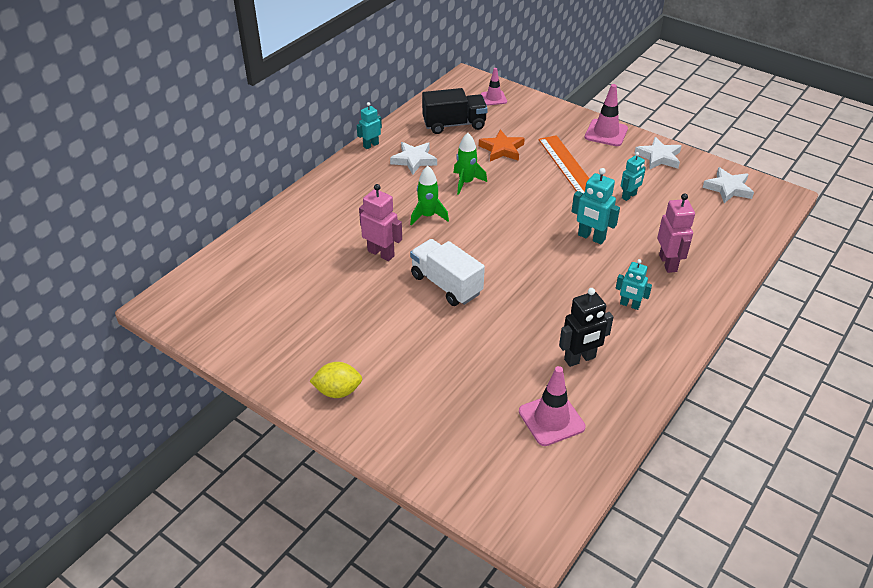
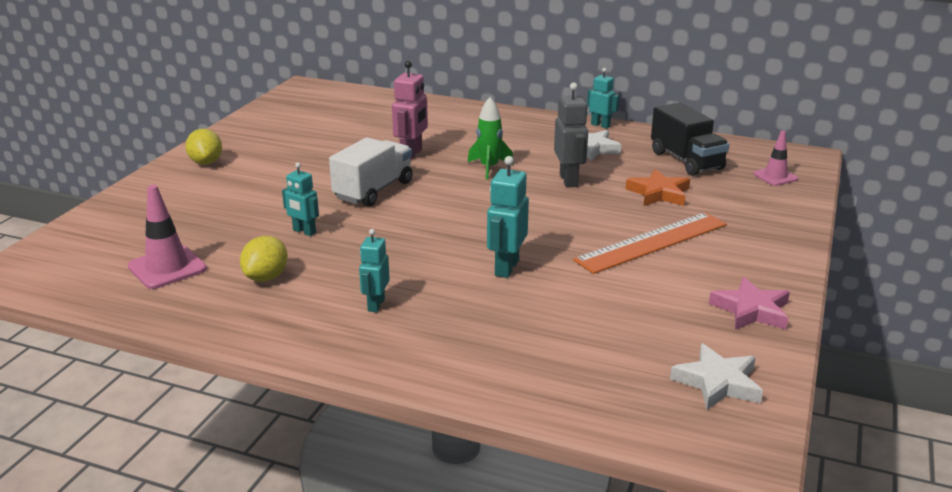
camera: 75 degrees right, 15 degrees down
(466, 182) = (569, 180): green rocket -> grey robot
(580, 359) = (266, 277): black robot -> yellow lemon
(606, 133) = (774, 261): pink traffic cone -> none
(629, 196) = (623, 290): turquoise robot -> turquoise robot (304, 231)
(659, 157) = (751, 310): white star -> pink star
(668, 263) = (479, 331): pink robot -> none

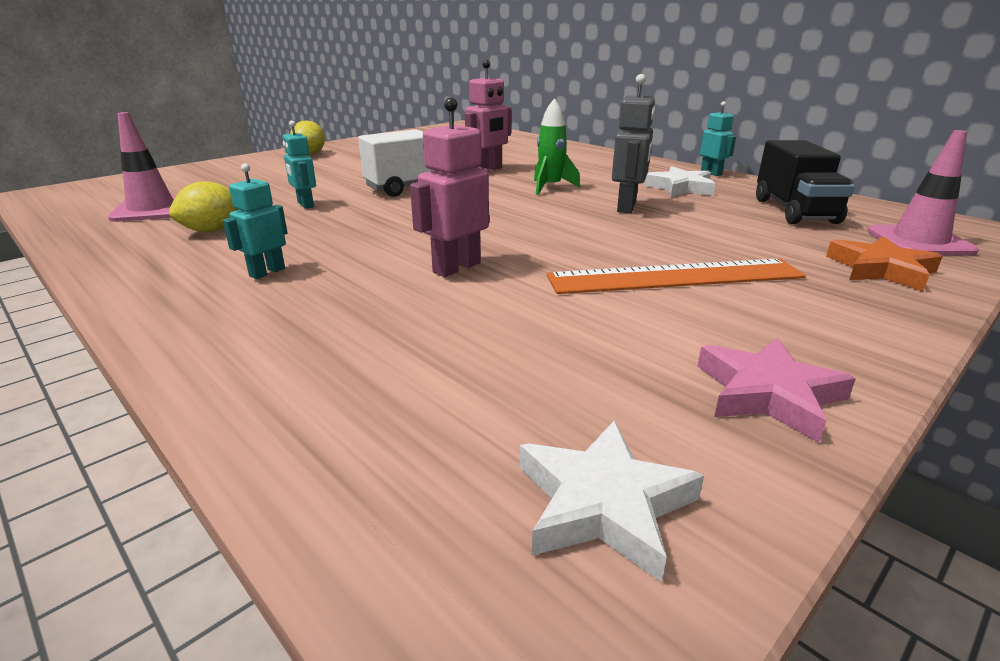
camera: 25 degrees right, 0 degrees up
(506, 268) = (456, 267): turquoise robot -> pink robot
(659, 193) = (730, 233): orange star -> orange star (881, 270)
(775, 176) = (919, 241): pink traffic cone -> pink traffic cone, size x1.54

